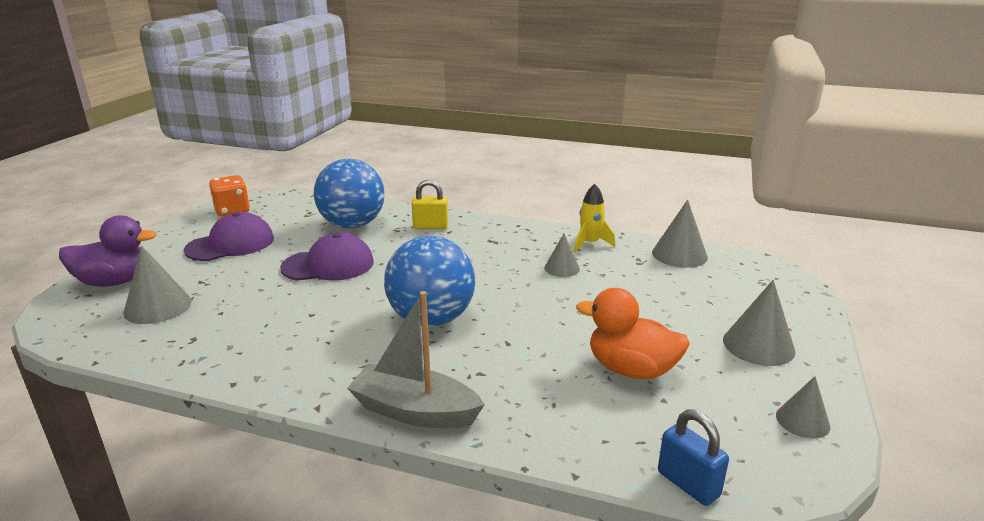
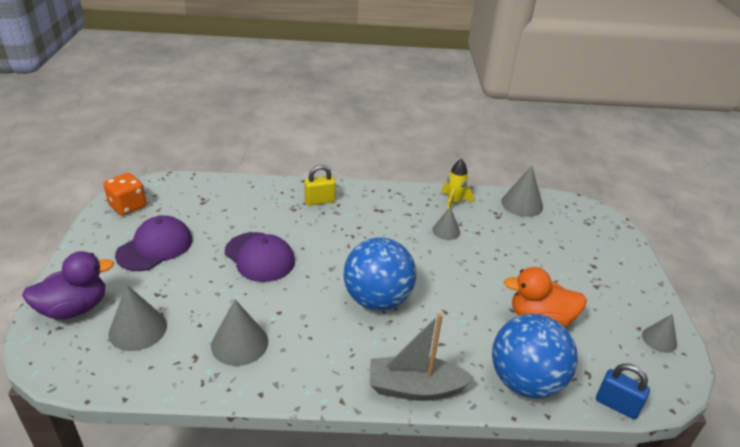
camera: 20 degrees left, 10 degrees up
(328, 265) = (259, 257): purple cap -> purple cap turned 75 degrees clockwise
(352, 225) = (252, 208): blue ball -> blue ball (525, 381)
(758, 345) = (608, 281): grey cone -> grey cone (239, 343)

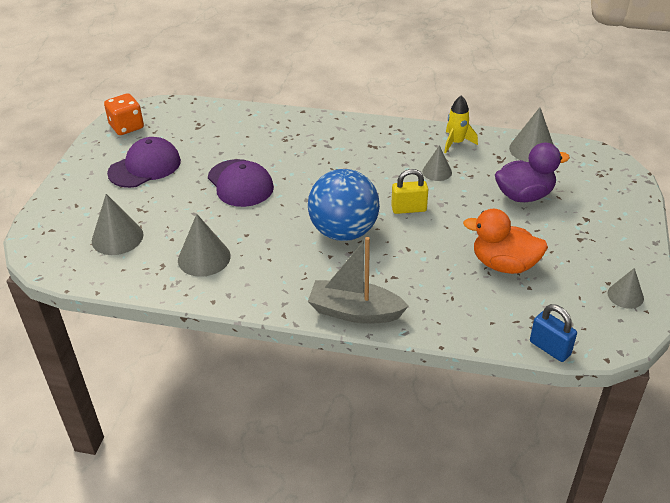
camera: 15 degrees right, 5 degrees up
(74, 308) = (66, 215): purple duck -> purple duck (524, 195)
(320, 201) = (314, 133): yellow padlock -> yellow padlock (409, 209)
(525, 381) = (465, 318): blue ball -> none

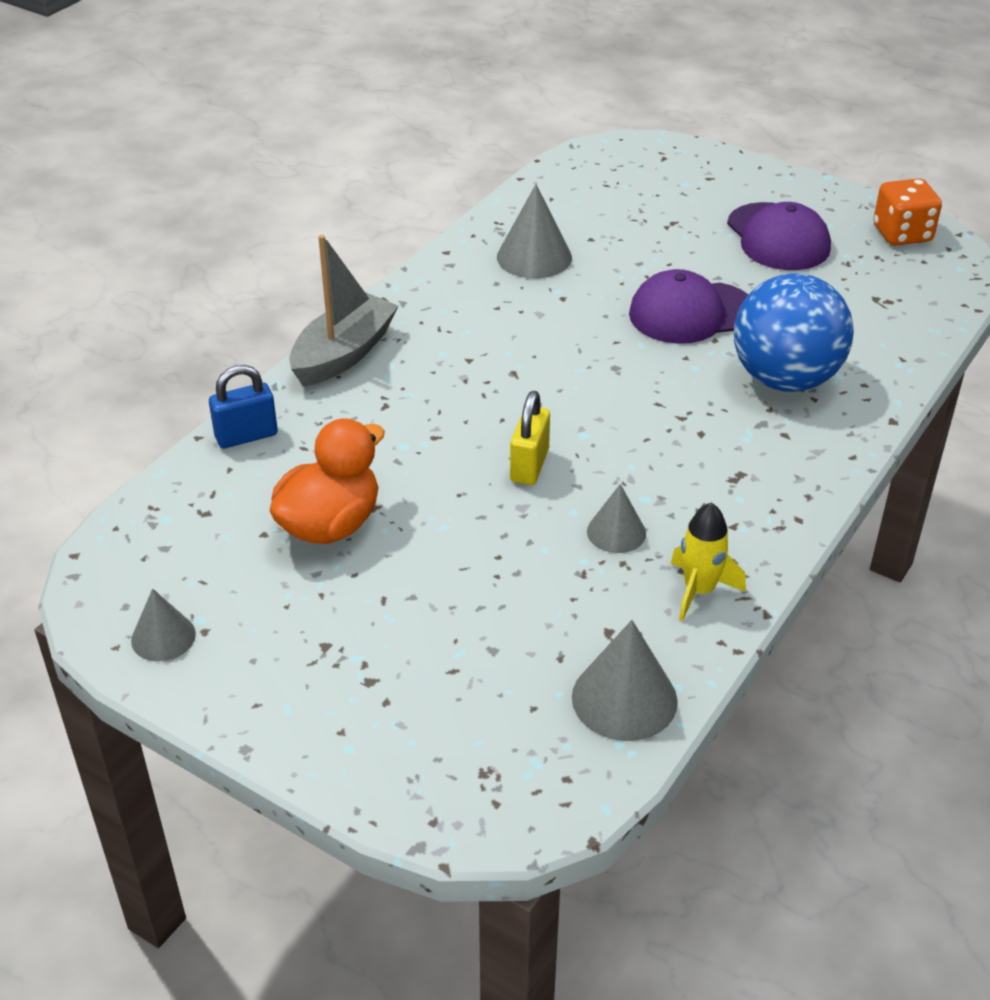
camera: 110 degrees right, 0 degrees up
(117, 237) = (618, 200): grey cone -> none
(344, 232) = (514, 384): blue ball -> blue ball (785, 379)
(524, 195) = (484, 622): purple duck -> none
(550, 348) = (140, 506): blue padlock -> blue padlock (246, 436)

